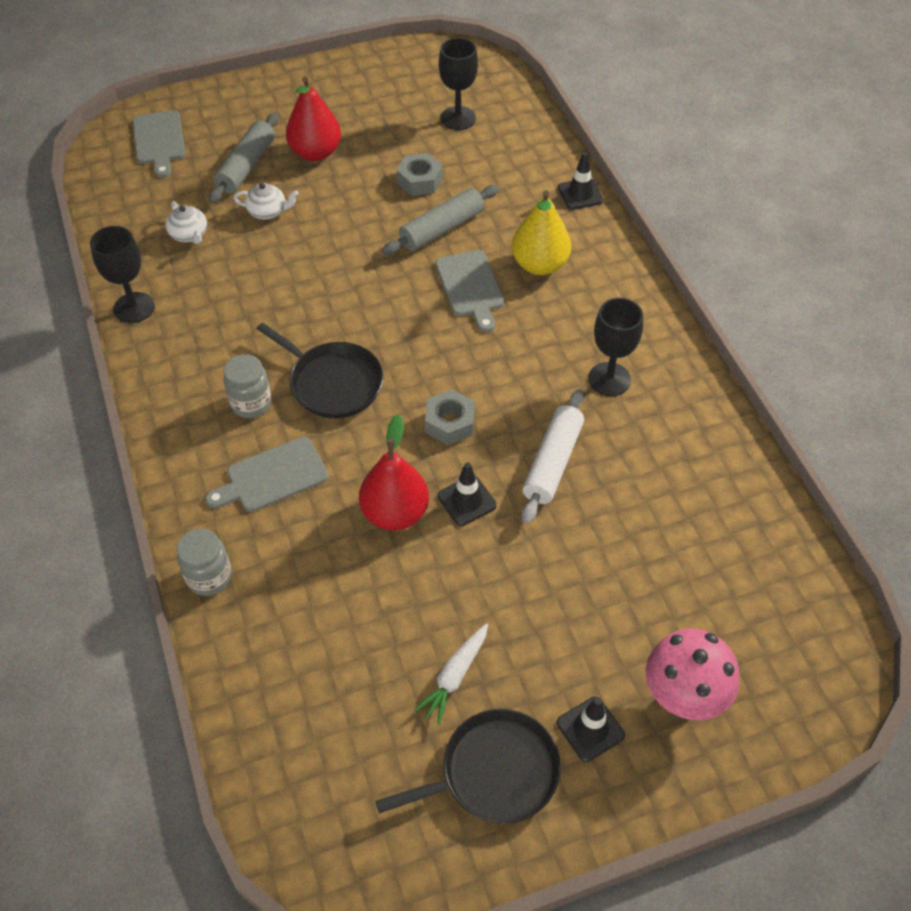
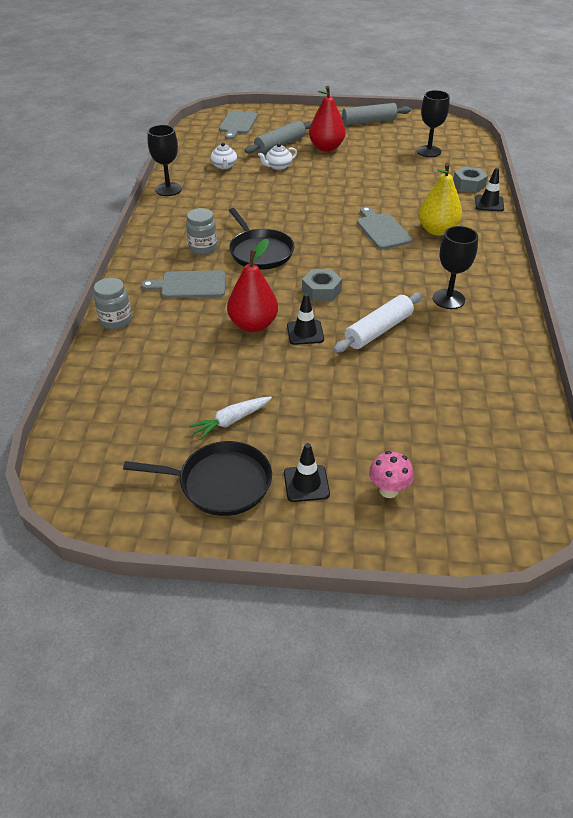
camera: 25 degrees right, 10 degrees down
(268, 211) = (278, 166): white teapot -> white teapot turned 120 degrees clockwise
(420, 181) = (383, 174): grey nut -> grey nut (469, 185)
(442, 229) = (382, 198): grey rolling pin -> grey rolling pin (369, 121)
(470, 287) = (382, 230): grey cutting board -> grey cutting board turned 150 degrees clockwise
(683, 698) = (388, 490): pink mushroom -> pink mushroom, size x0.59

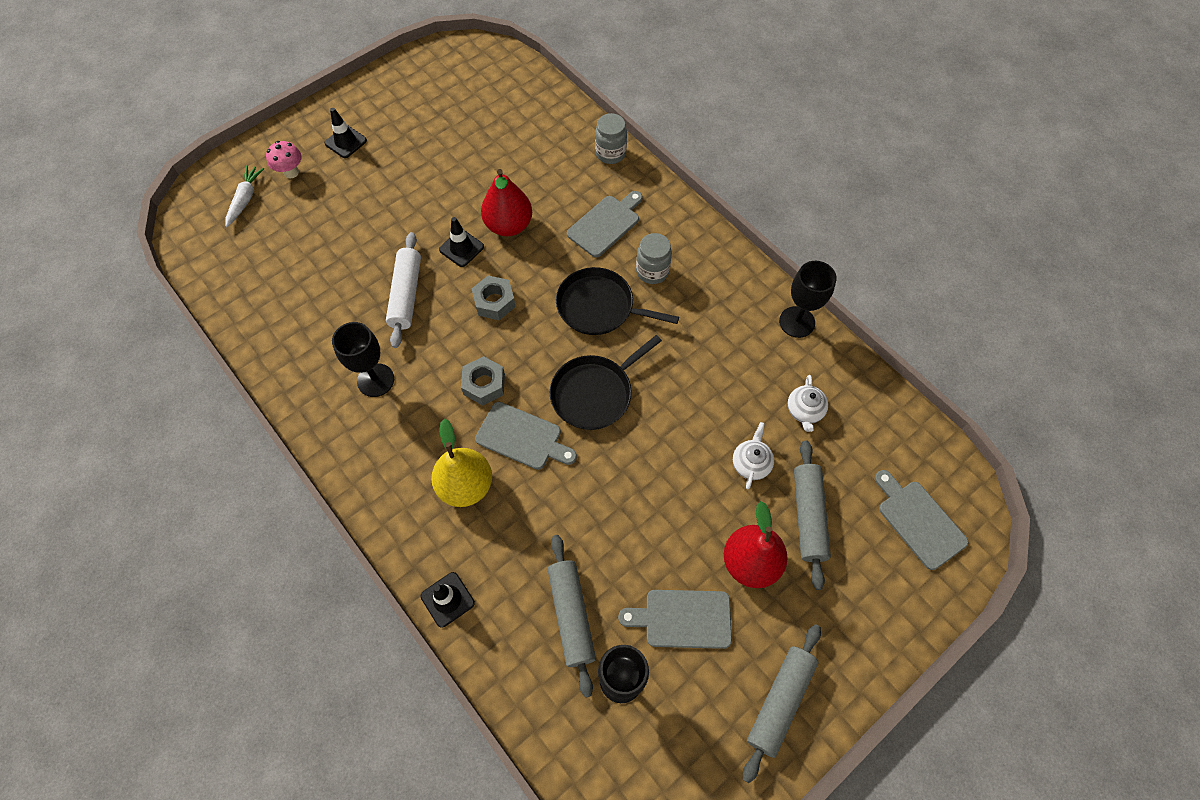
camera: 135 degrees right, 20 degrees up
(220, 483) = (397, 108): black pan -> black pan (595, 393)
(224, 166) = (804, 411): white teapot -> white teapot turned 120 degrees counterclockwise
(231, 421) = (434, 145): white carrot -> white carrot (245, 199)
(379, 150) = (683, 619): none -> grey cutting board
(430, 173) = (571, 615): none -> grey rolling pin
(469, 185) = (502, 627): grey nut -> grey nut (484, 384)

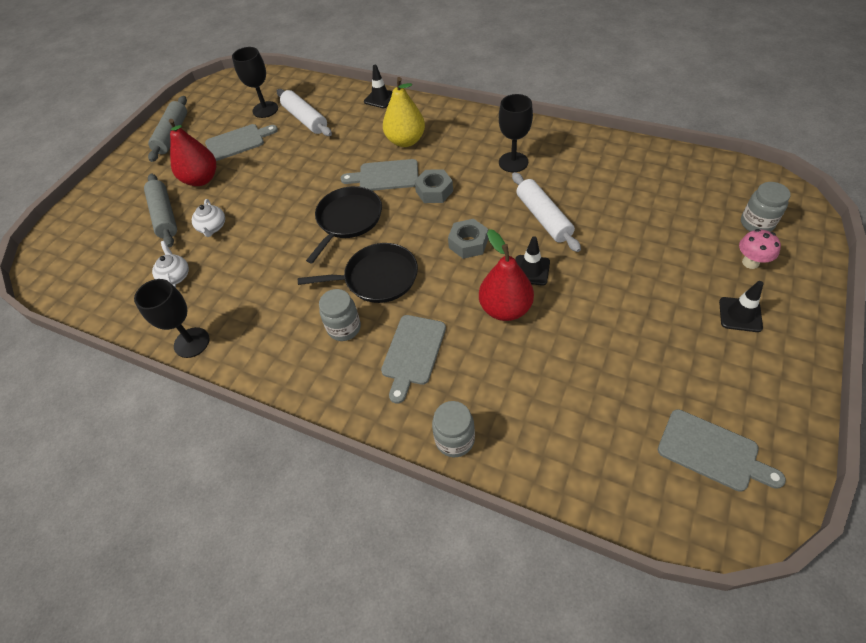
camera: 160 degrees right, 10 degrees down
(245, 199) = (756, 223): white carrot -> grey jar
(571, 615) = (305, 119): grey rolling pin -> white rolling pin
(918, 521) = (82, 244): grey cutting board -> grey cutting board (712, 451)

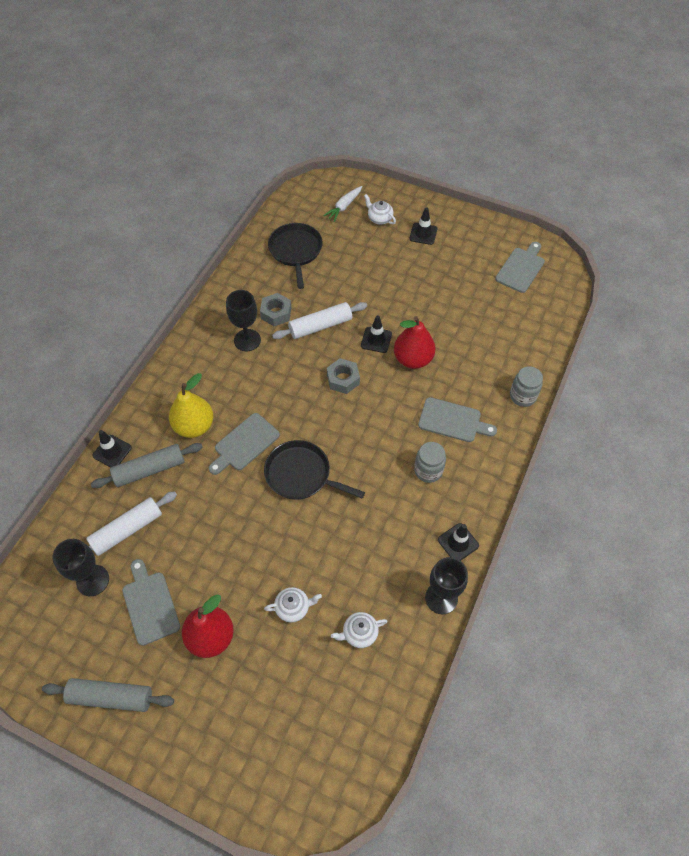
camera: 95 degrees left, 5 degrees up
(165, 215) = (266, 668): grey rolling pin -> grey rolling pin (149, 469)
(250, 358) = (458, 542): none -> black traffic cone
(377, 278) = (375, 447): black pan -> black pan (295, 251)
(385, 176) = (244, 444): grey cutting board -> grey cutting board turned 45 degrees clockwise
(434, 191) = (274, 402): grey nut -> grey nut (276, 313)
(750, 262) = (379, 218): pink mushroom -> white teapot
(756, 223) = (344, 207): grey jar -> white carrot

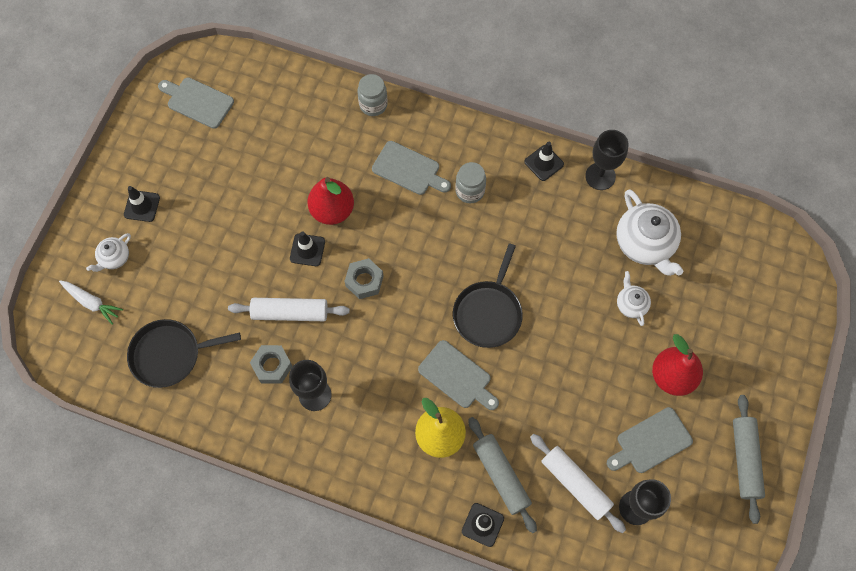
camera: 95 degrees left, 10 degrees up
(320, 326) = (290, 312): white rolling pin -> white rolling pin turned 60 degrees counterclockwise
(359, 633) = (645, 244): white teapot -> white teapot, size x1.92
(452, 421) = (409, 169): grey cutting board -> grey cutting board turned 105 degrees clockwise

